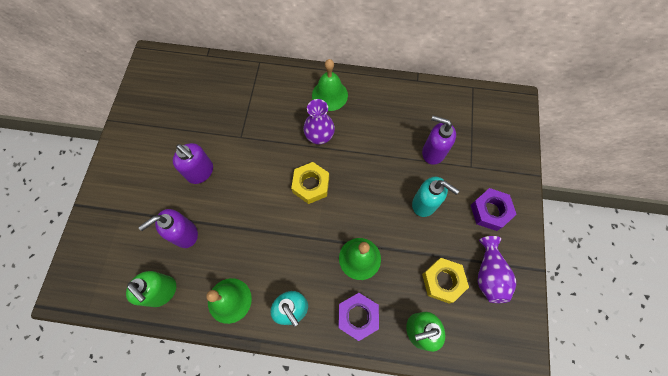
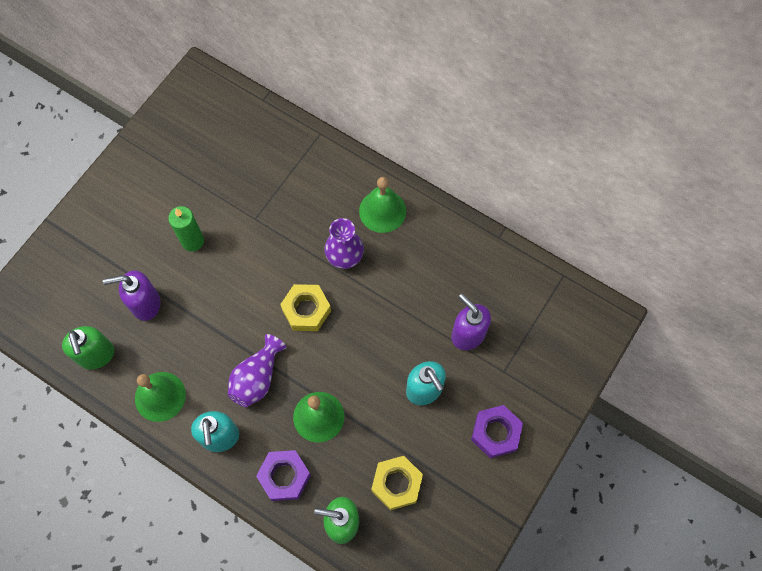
camera: 25 degrees right, 0 degrees up
(200, 172) = (192, 241): purple soap dispenser -> green candle
(489, 274) = (453, 501): purple vase -> purple vase (257, 378)

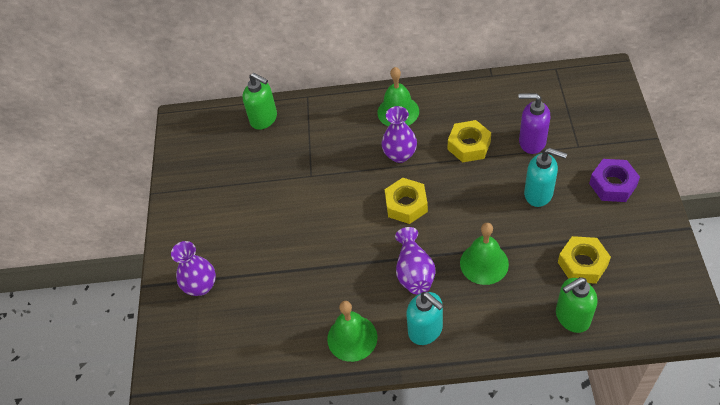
camera: 30 degrees left, 15 degrees down
(87, 255) = (201, 286): none -> purple vase
(96, 355) = (273, 347): green soap dispenser -> green soap dispenser (264, 119)
(145, 304) = (279, 285): purple soap dispenser -> none
(192, 241) = (277, 220): green candle -> none
(284, 476) = (500, 319): purple nut -> none
(410, 294) = (469, 145): none -> yellow nut

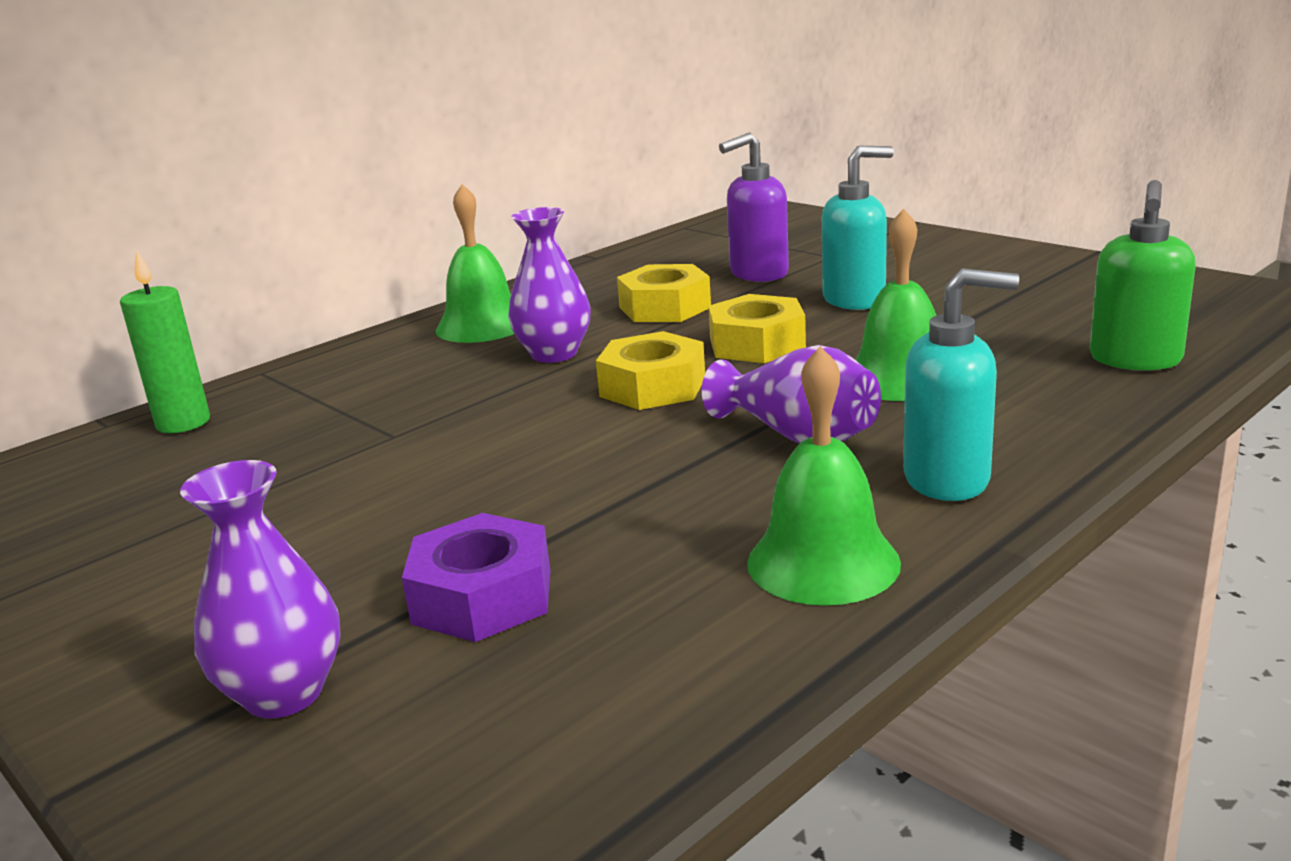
camera: 45 degrees left, 30 degrees down
(264, 119) = (183, 423): green soap dispenser -> green candle
(582, 264) = (1041, 319): yellow nut -> yellow nut (757, 344)
(613, 185) = (938, 260): purple nut -> purple nut (483, 596)

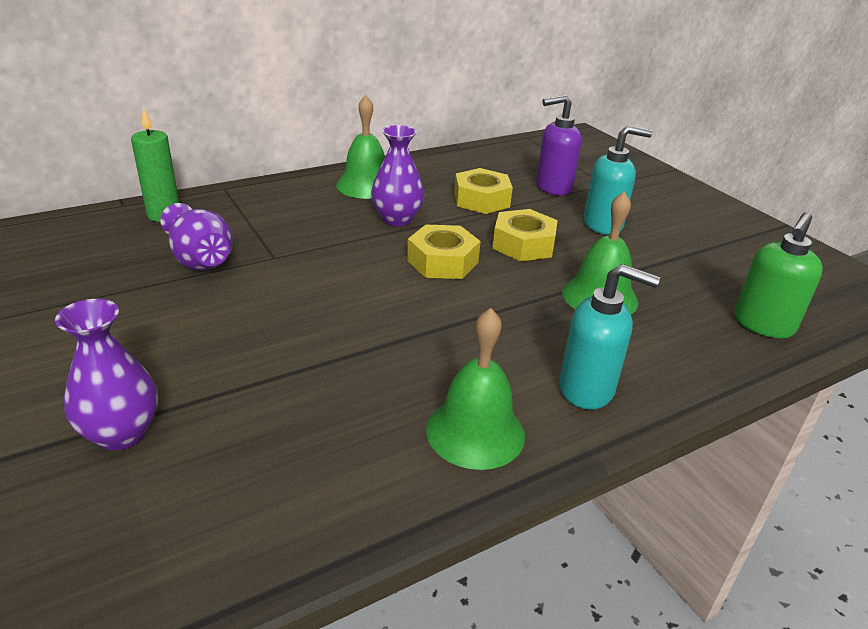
camera: 10 degrees right, 10 degrees up
(483, 596) = (264, 396): purple nut -> none
(798, 436) = (511, 326): purple vase -> purple vase (200, 259)

